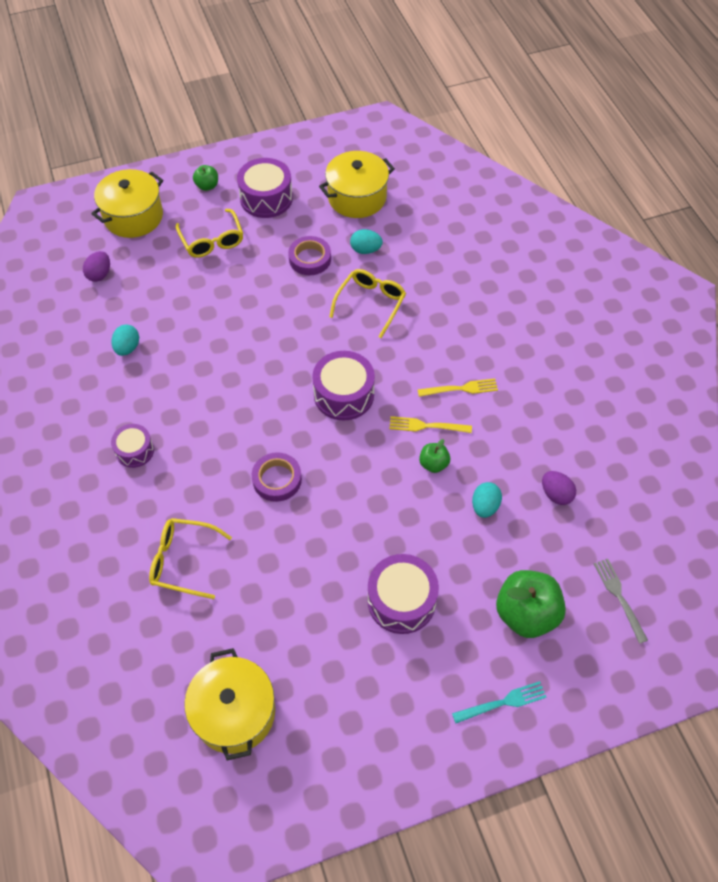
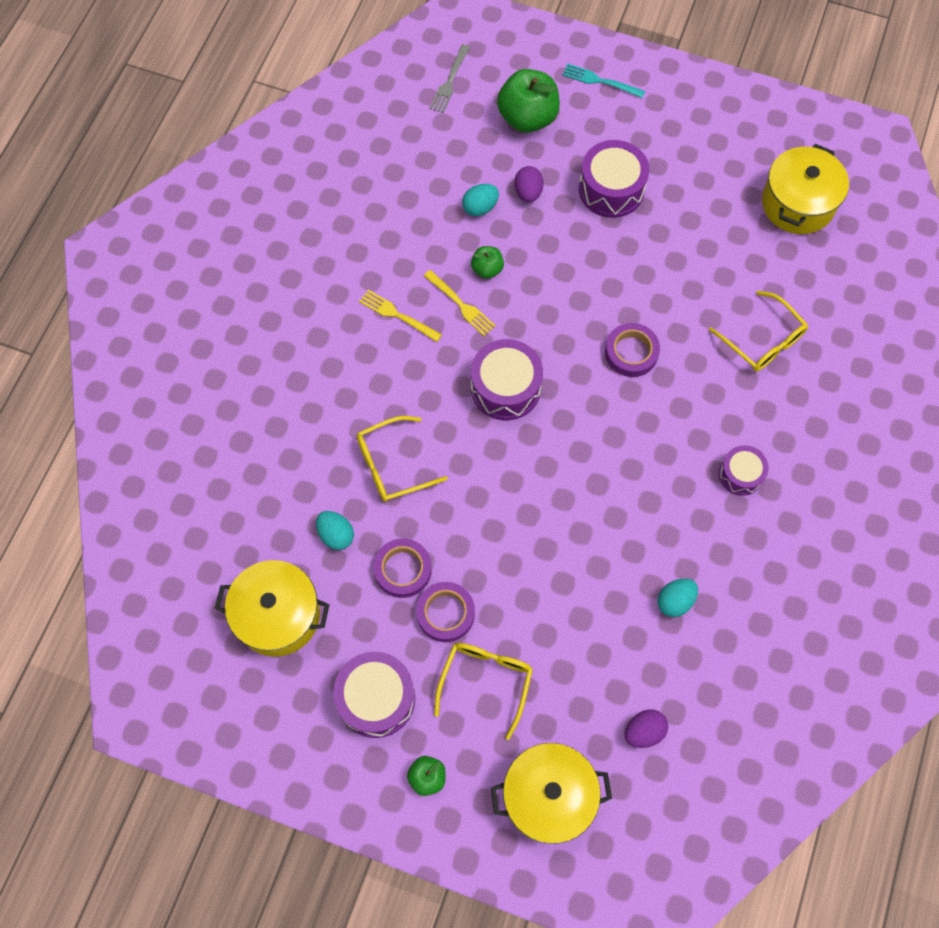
camera: 140 degrees left, 10 degrees up
(264, 255) = (445, 613): none -> purple tape
(556, 494) = (415, 176): purple egg -> purple egg (528, 192)

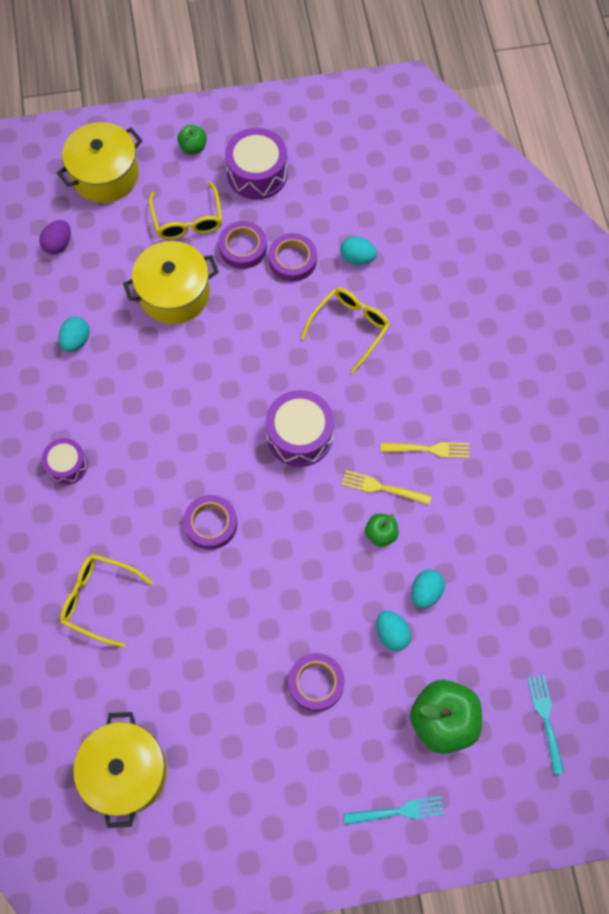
camera: 150 degrees right, 0 degrees up
(278, 615) = (360, 188): yellow pot -> yellow pot (174, 294)
(450, 81) = (546, 720): grey fork -> turquoise fork
(528, 192) = (391, 634): purple egg -> turquoise egg
(611, 189) = (316, 683): purple drum -> purple tape

